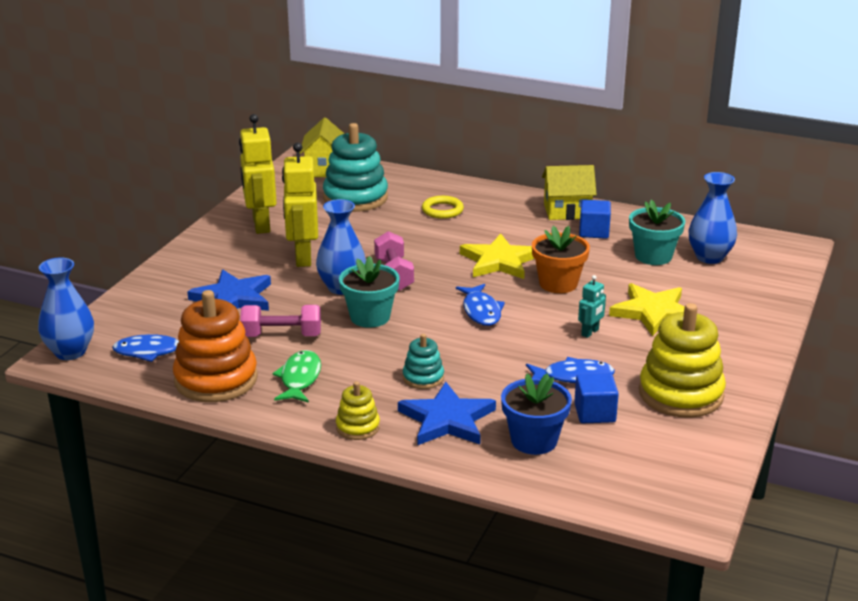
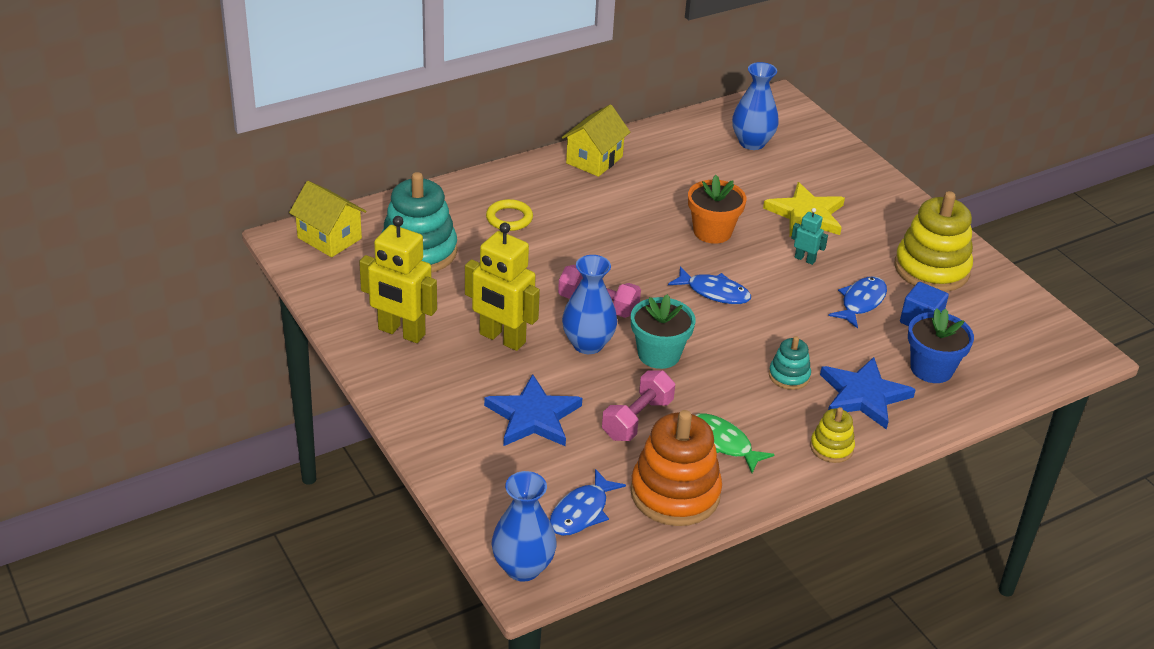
camera: 55 degrees left, 10 degrees up
(499, 261) = (640, 239): yellow star -> none
(590, 332) = (805, 259): turquoise robot -> turquoise robot turned 45 degrees counterclockwise
(594, 232) = (646, 168): blue cube -> none
(653, 256) = (720, 165): turquoise flower pot -> none

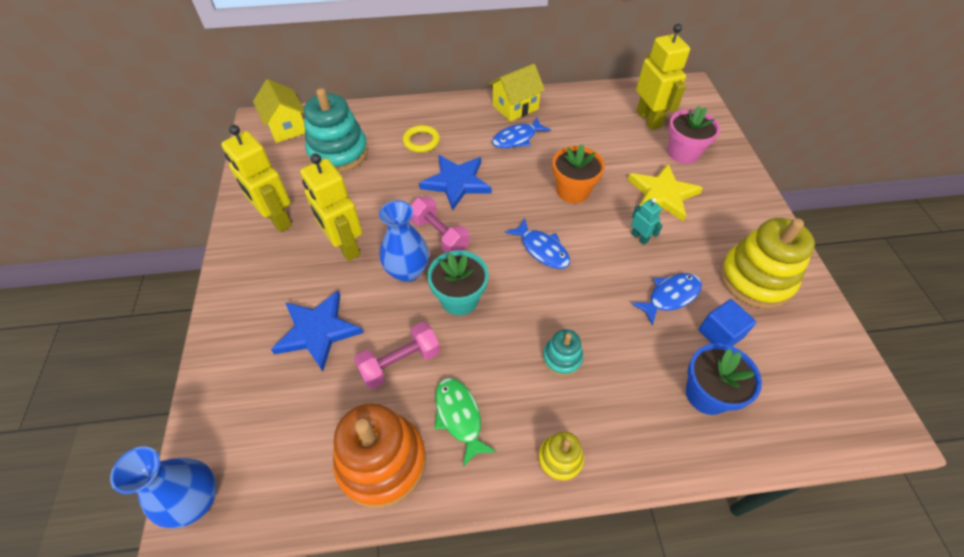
camera: 25 degrees right, 15 degrees up
(582, 512) = (288, 452): blue fish -> blue fish (517, 138)
(752, 143) = (649, 119): blue vase -> yellow robot
(806, 170) = (683, 153): none -> pink flower pot
(863, 395) = (622, 404): blue star -> blue star (456, 182)

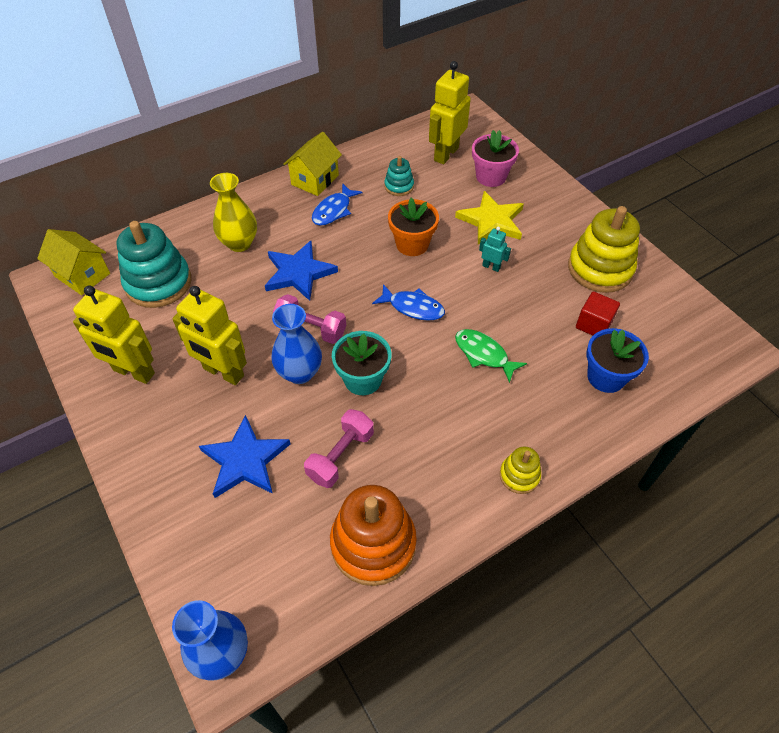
camera: 25 degrees left, 0 degrees up
(421, 141) = (239, 243): yellow ring -> yellow vase
(459, 416) = (419, 478): green fish -> green fish (483, 354)
(562, 358) = (479, 394): turquoise stacking toy -> turquoise stacking toy (399, 186)
(649, 119) = (445, 154): yellow robot -> yellow robot turned 105 degrees counterclockwise
(670, 296) = (541, 308): blue fish -> none
(720, 334) = (593, 324): blue cube -> red cube

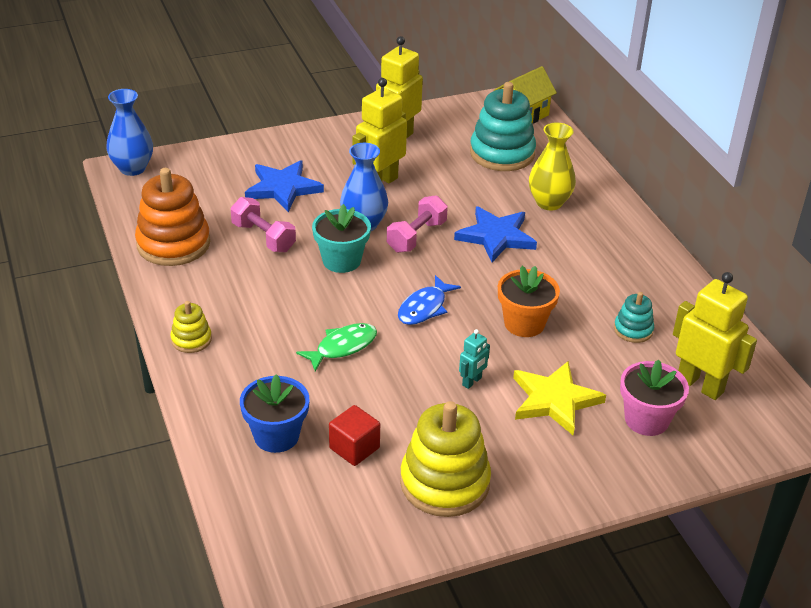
camera: 100 degrees right, 15 degrees down
(315, 180) = (651, 263): yellow house -> none
(333, 210) = (593, 271): blue fish -> none

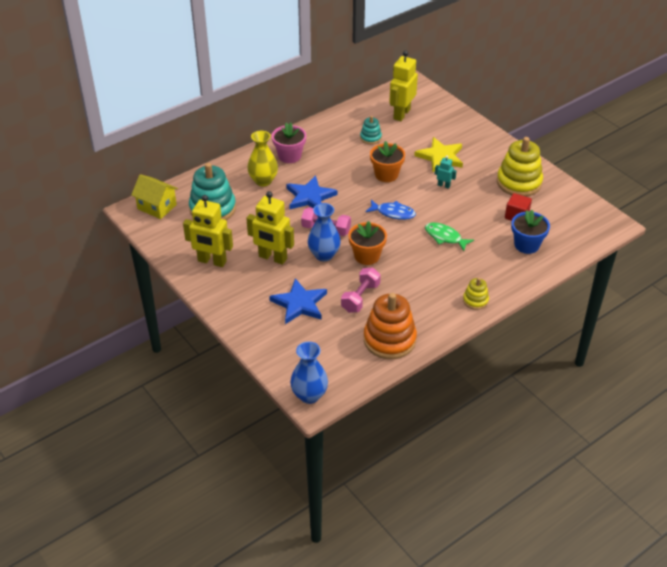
camera: 105 degrees left, 5 degrees up
(341, 260) = (367, 256): turquoise flower pot -> orange flower pot
(646, 420) = (436, 128): pink flower pot -> pink flower pot (289, 156)

